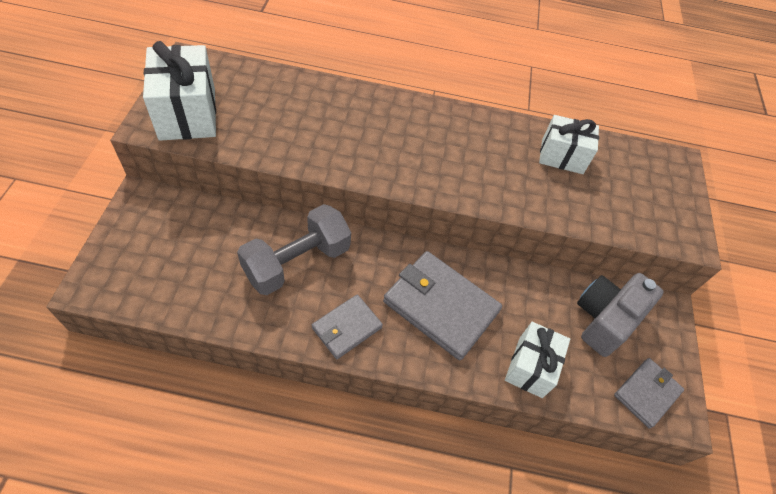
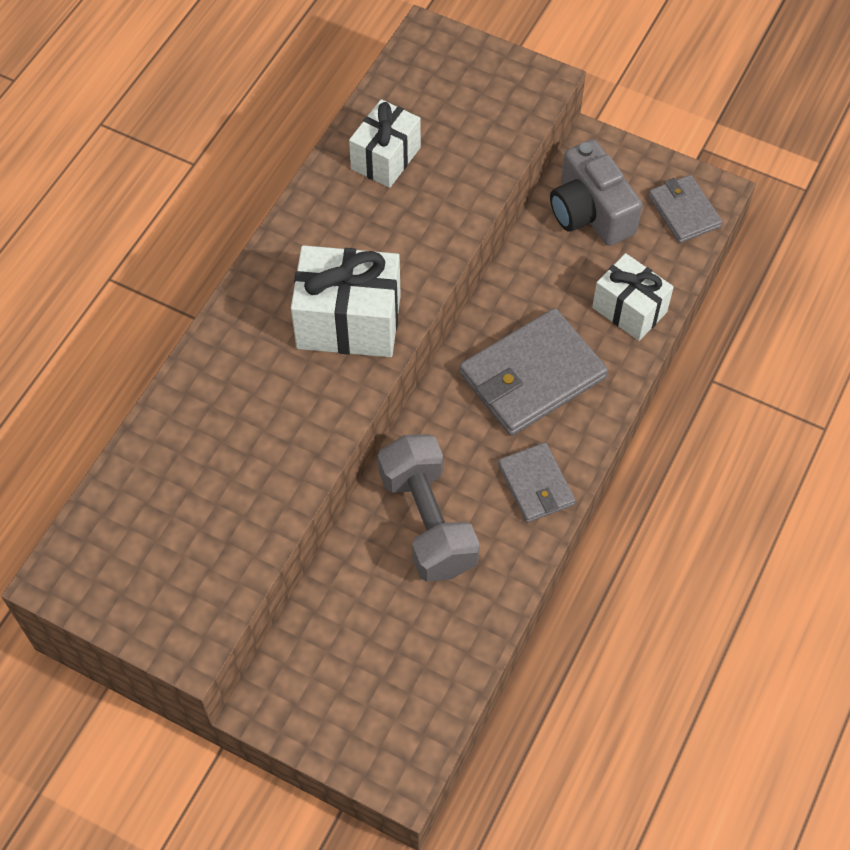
camera: 65 degrees left, 5 degrees up
(187, 114) = (178, 592): white gift -> white gift (348, 322)

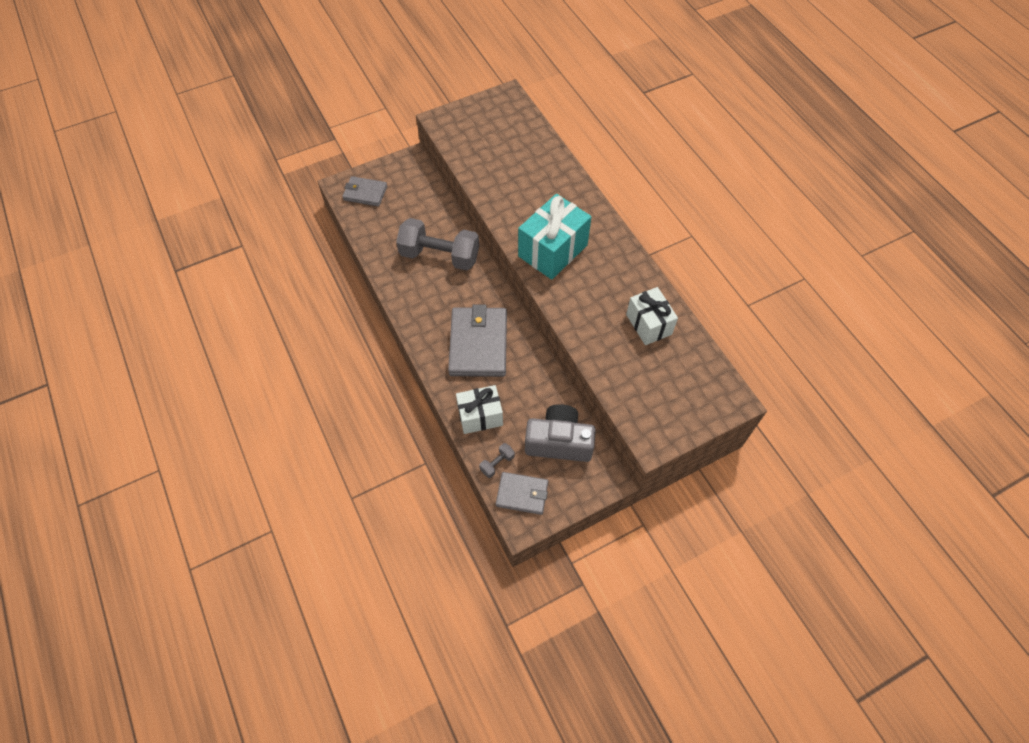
camera: 125 degrees right, 0 degrees up
(348, 322) = (553, 250): white gift -> turquoise gift
(536, 485) = (420, 308): grey wallet -> grey wallet (365, 193)
(671, 256) = (497, 463): none -> grey dumbbell

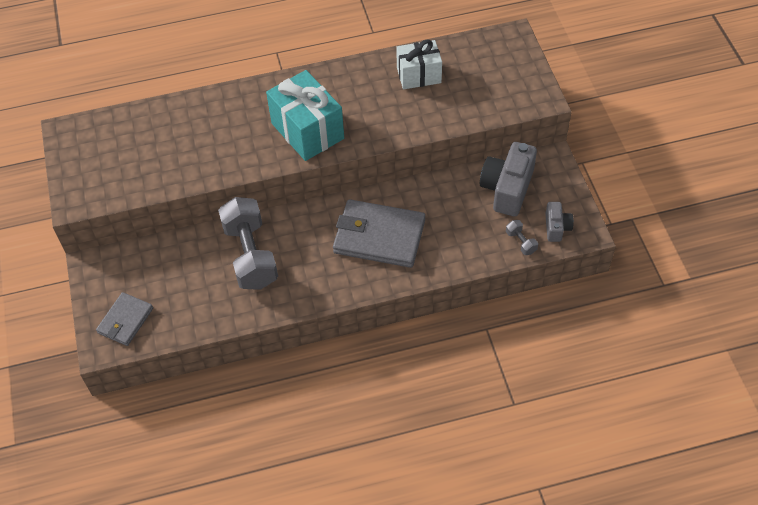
camera: 75 degrees left, 5 degrees down
(440, 256) = (250, 255): grey dumbbell -> grey dumbbell turned 45 degrees counterclockwise
(480, 416) = (465, 248): white gift -> none
(522, 494) = (556, 227): grey wallet -> grey camera

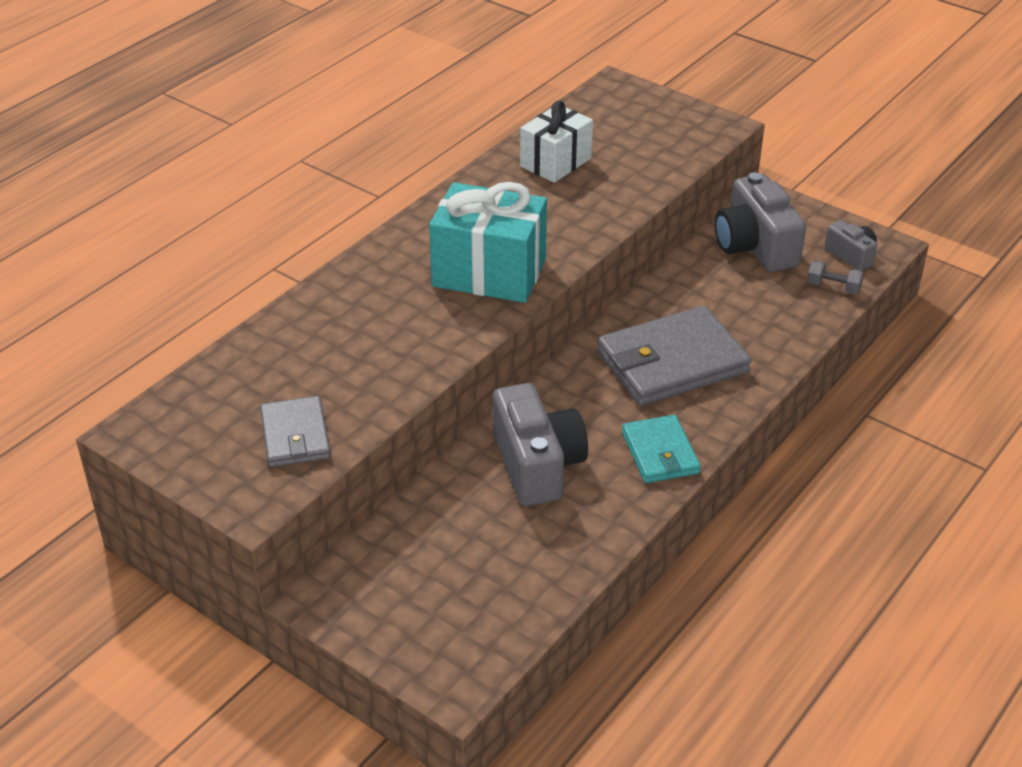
camera: 40 degrees left, 15 degrees down
(125, 321) = (453, 634): grey wallet -> grey wallet (295, 436)
(250, 255) = (537, 465): grey dumbbell -> grey camera
(315, 286) = (660, 453): none -> turquoise wallet

